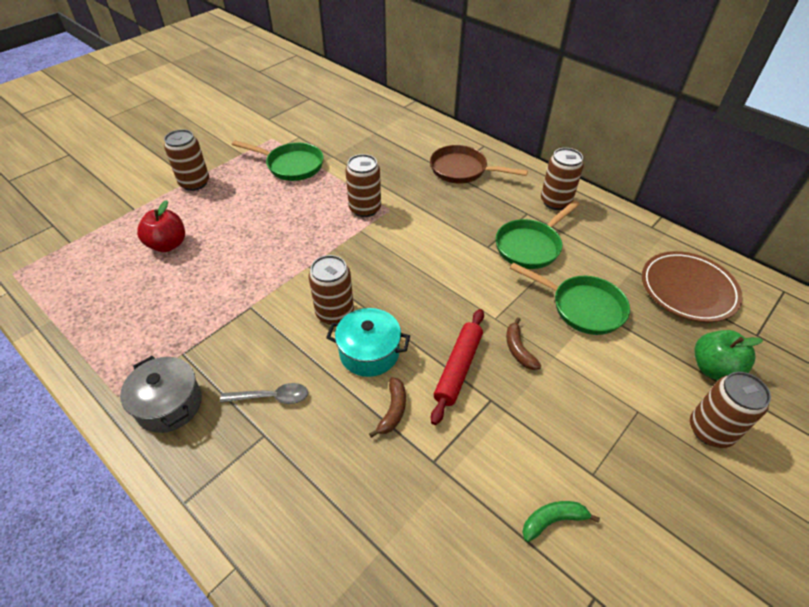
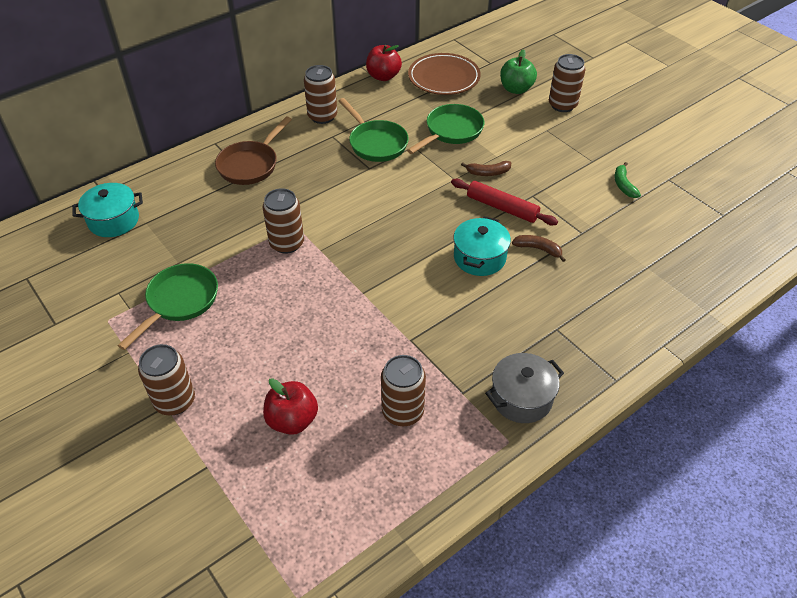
camera: 80 degrees left, 0 degrees up
(271, 397) = (520, 324): grey spoon -> none
(335, 313) = (430, 277): brown can -> brown can (403, 411)
(373, 118) = (113, 220): none -> turquoise pot
(654, 236) = (383, 76): none -> red apple

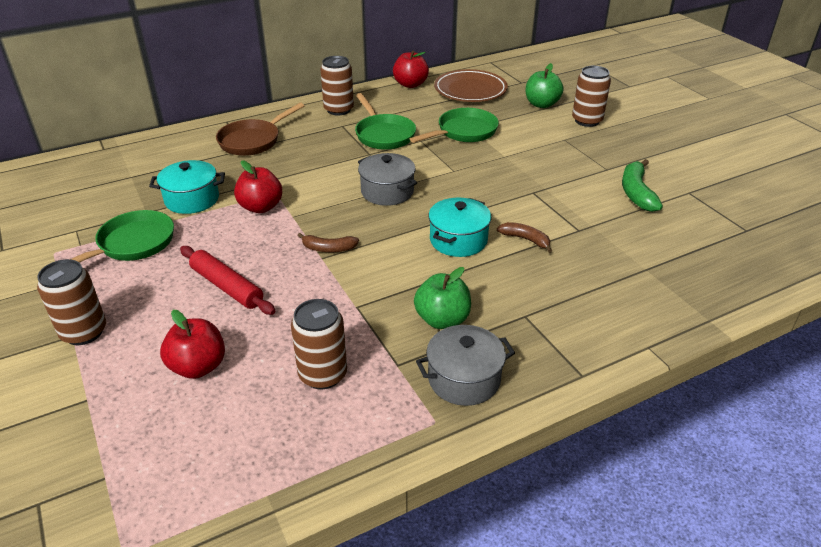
camera: 10 degrees right, 10 degrees down
(113, 220) = (102, 172): turquoise pot -> turquoise pot (192, 199)
(287, 243) = (261, 207): brown can -> red apple
(400, 211) = (387, 192): none -> grey pot
(488, 173) = (491, 168): brown banana -> brown banana (328, 248)
(488, 343) = (442, 319): none -> green apple
(502, 207) = (497, 199): red rolling pin -> red rolling pin (227, 286)
(623, 185) = (636, 192): green banana -> green banana, size x1.56

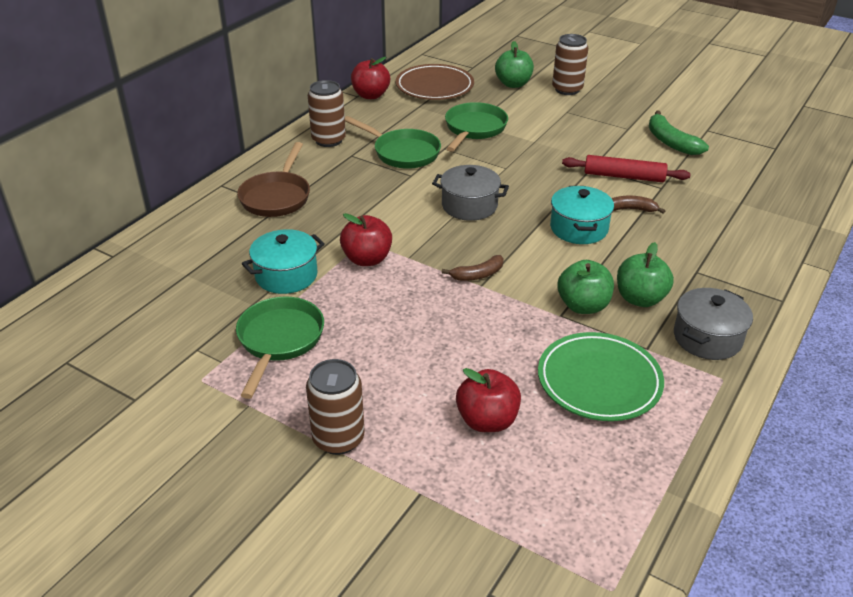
camera: 30 degrees left, 0 degrees up
(227, 286) = (426, 343): red rolling pin -> red rolling pin (624, 176)
(323, 374) = (599, 381): brown can -> green plate
(384, 306) = (583, 306): none -> green apple

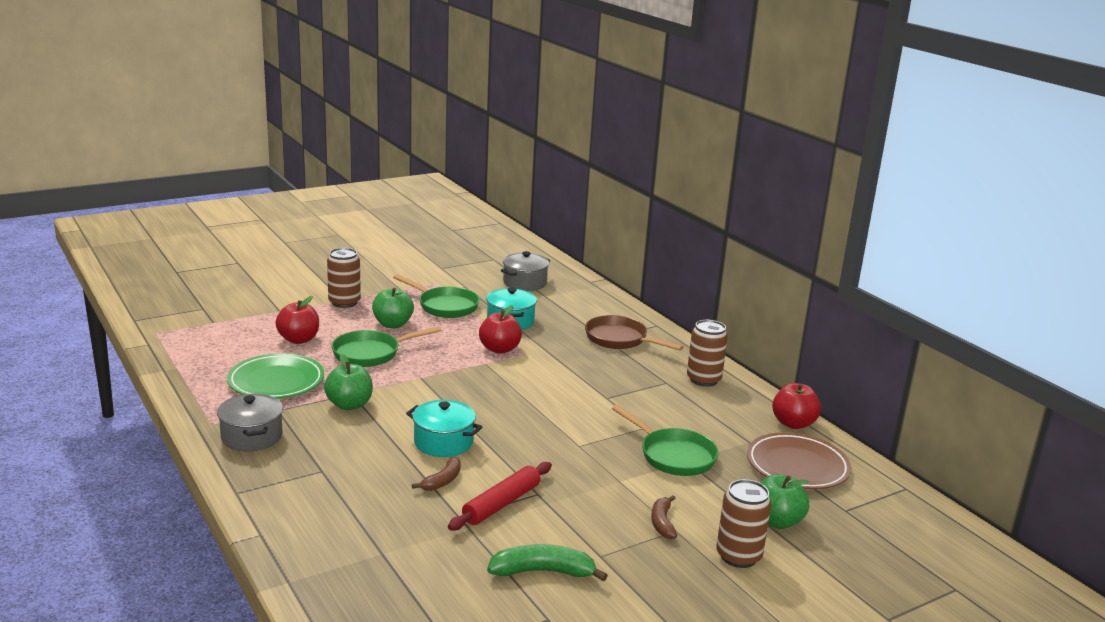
camera: 115 degrees right, 15 degrees down
(403, 153) = (651, 405): green pan -> green pan (370, 353)
(469, 206) = (530, 407): grey pot -> grey pot (525, 283)
(477, 275) = (434, 380): brown banana -> brown banana (662, 523)
(640, 299) = (326, 430): green apple -> green apple (393, 324)

